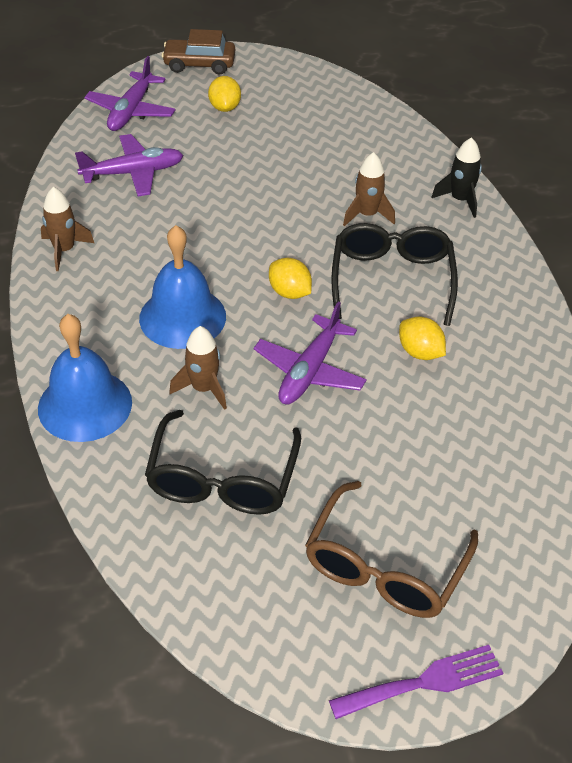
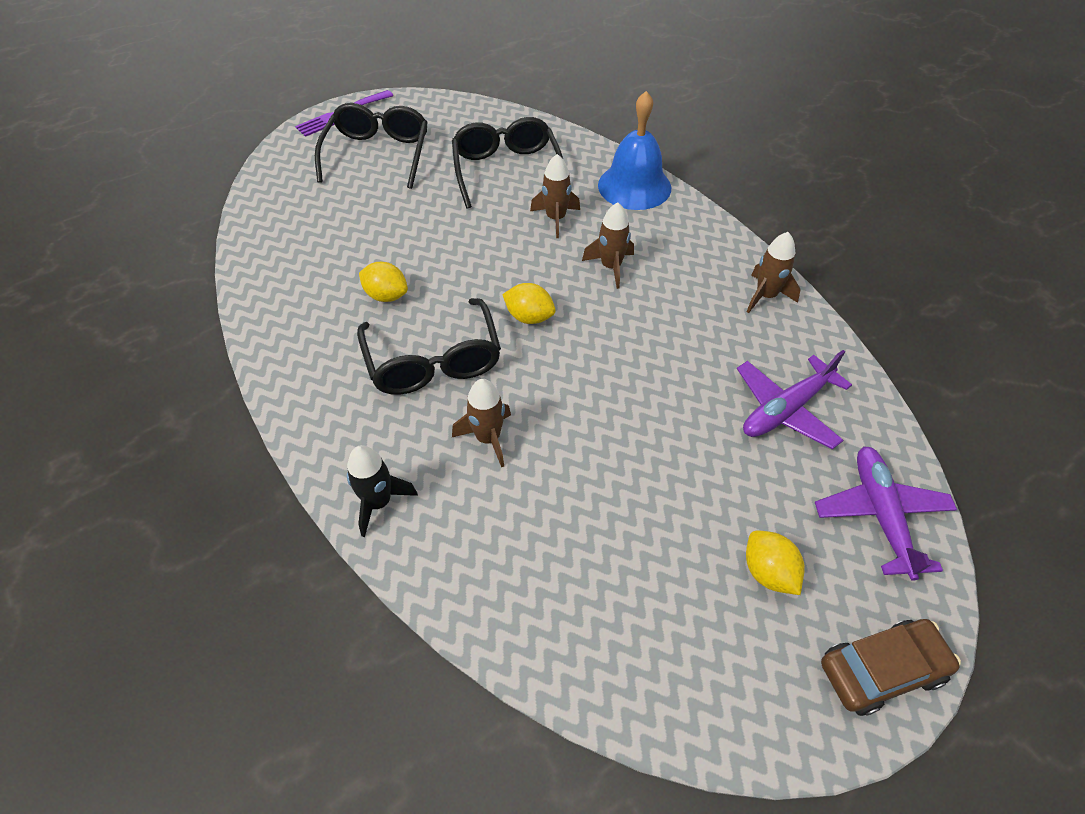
camera: 160 degrees right, 5 degrees up
(182, 317) = (611, 267): blue bell -> brown rocket
(309, 371) = (478, 254): purple plane -> none
(385, 566) = (377, 155): brown glasses -> black glasses

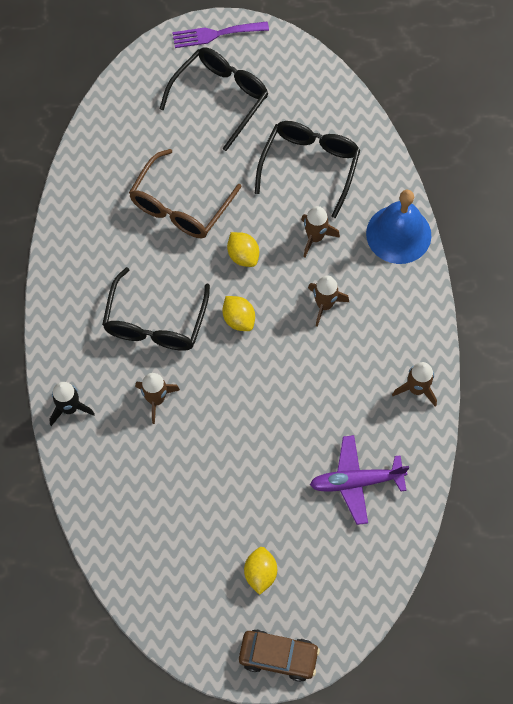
camera: 30 degrees right, 15 degrees up
(386, 296) = (154, 249): yellow lemon -> yellow lemon (243, 256)
(392, 248) = (180, 205): none -> brown glasses
(880, 515) = (355, 579): purple plane -> none

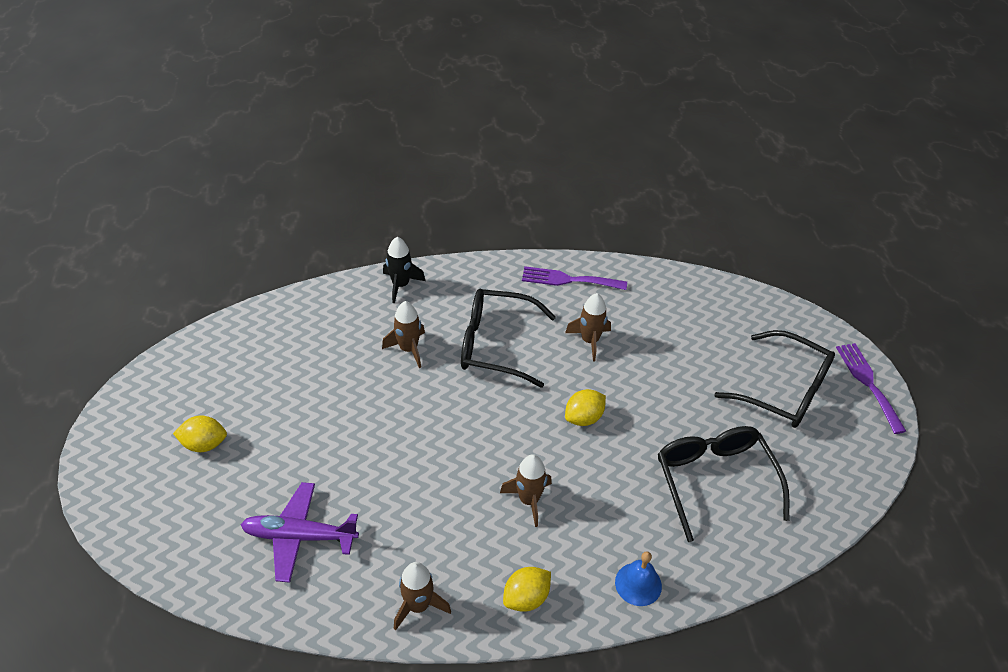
camera: 85 degrees right, 20 degrees down
(75, 252) = (568, 280): none -> purple fork
(180, 205) = (637, 360): brown glasses -> none
(239, 319) = (504, 416): yellow lemon -> yellow lemon (526, 598)
(278, 656) = (108, 463): brown car -> none
(309, 167) = (715, 481): black glasses -> black glasses turned 120 degrees counterclockwise
(315, 237) = (618, 489): brown rocket -> brown rocket (589, 341)
(356, 482) = (299, 536): purple plane -> purple plane turned 75 degrees counterclockwise
(398, 234) = (638, 584): blue bell -> blue bell, size x0.54

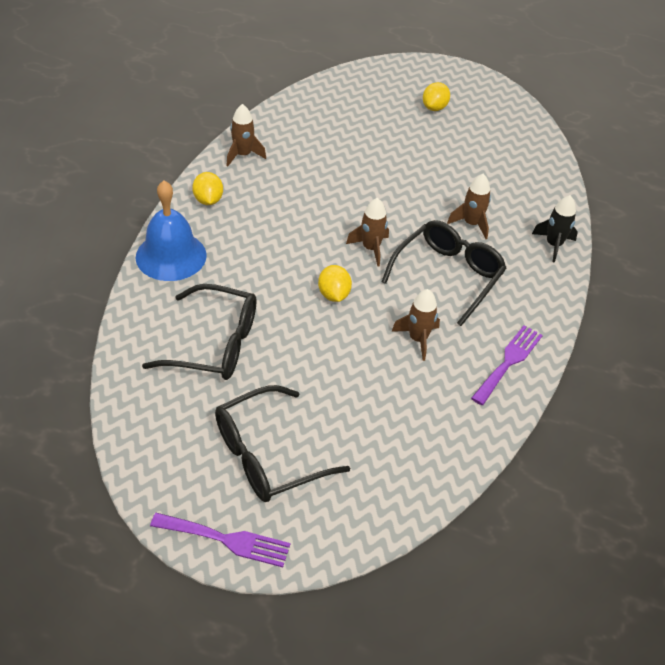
camera: 115 degrees right, 0 degrees up
(299, 536) = (331, 125): purple plane -> none
(529, 500) = (280, 232): brown rocket -> brown rocket (370, 248)
(638, 584) = (171, 256): blue bell -> blue bell, size x1.86

